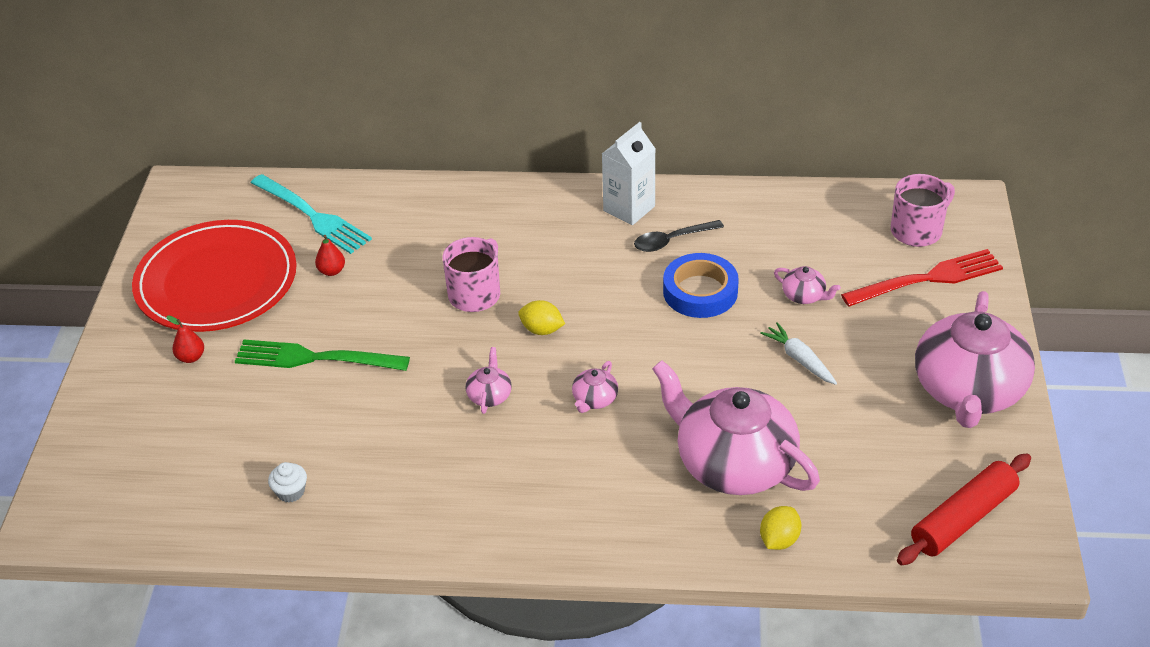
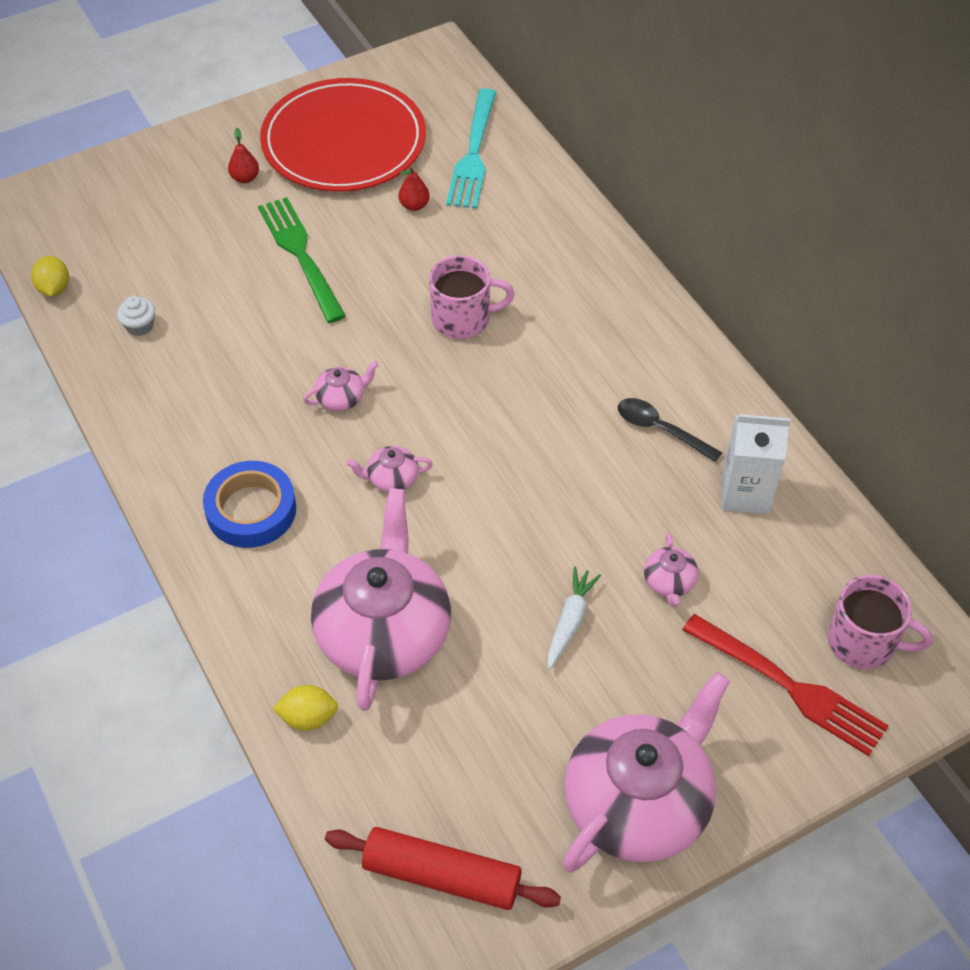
camera: 55 degrees right, 10 degrees up
(542, 330) = (453, 392): yellow lemon -> yellow lemon (54, 288)
(629, 208) = (678, 371): white carton -> white carton (745, 493)
(700, 291) = (604, 489): blue tape -> blue tape (251, 510)
(968, 391) = (638, 802): pink teapot -> pink teapot turned 150 degrees clockwise

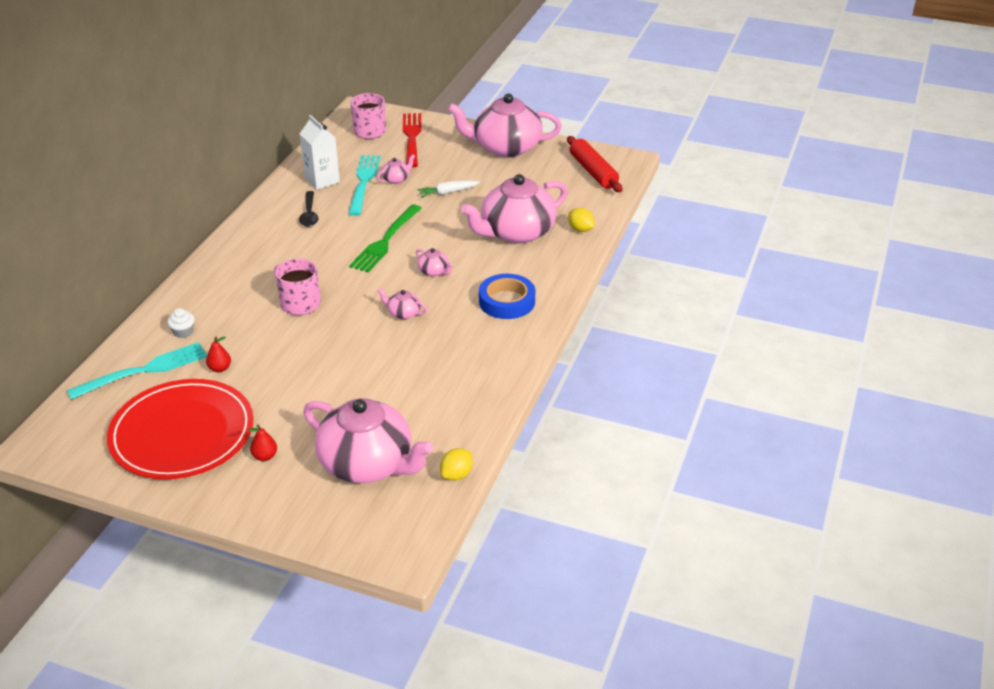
camera: 130 degrees left, 15 degrees down
(139, 326) = (442, 416): white cupcake -> white cupcake (183, 332)
(147, 238) = (368, 463): none -> pink teapot
(301, 255) = (312, 388): green fork -> green fork (385, 241)
(695, 537) = (364, 182): none -> turquoise fork

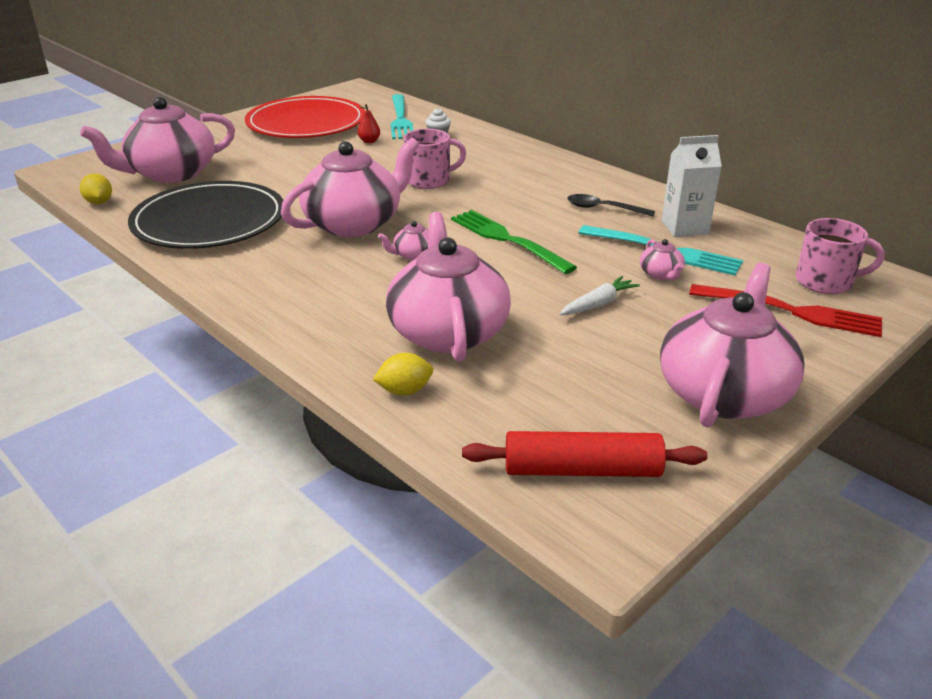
camera: 115 degrees right, 5 degrees down
(265, 456) = (239, 143): red pear -> none
(403, 313) = (354, 223): pink teapot -> pink teapot, size x2.48
(448, 192) = (598, 304): white carrot -> white carrot turned 45 degrees clockwise
(448, 388) = (209, 221): none -> black plate
(507, 301) = (303, 285): blue tape -> none

